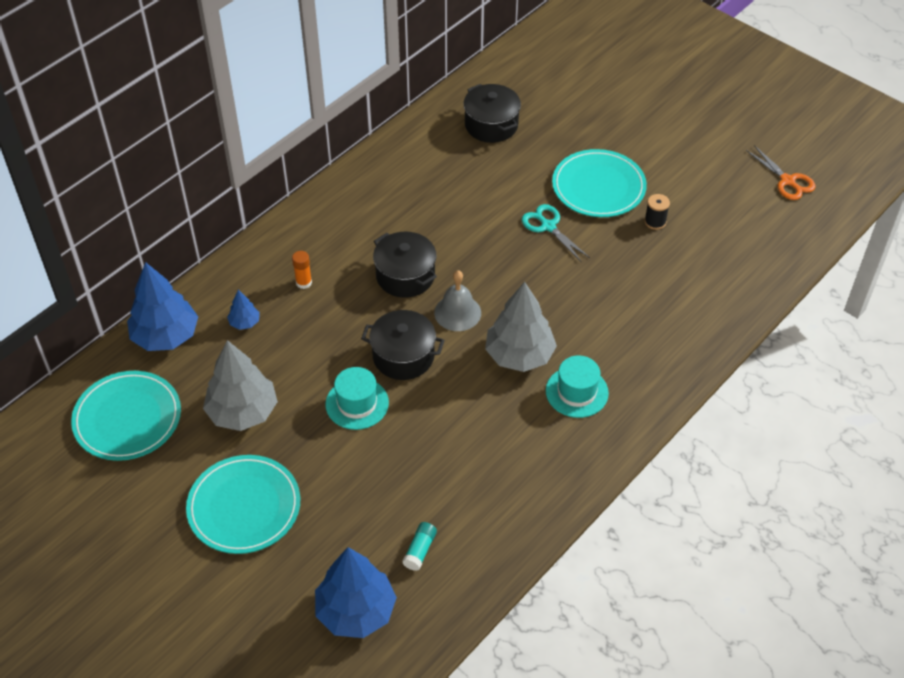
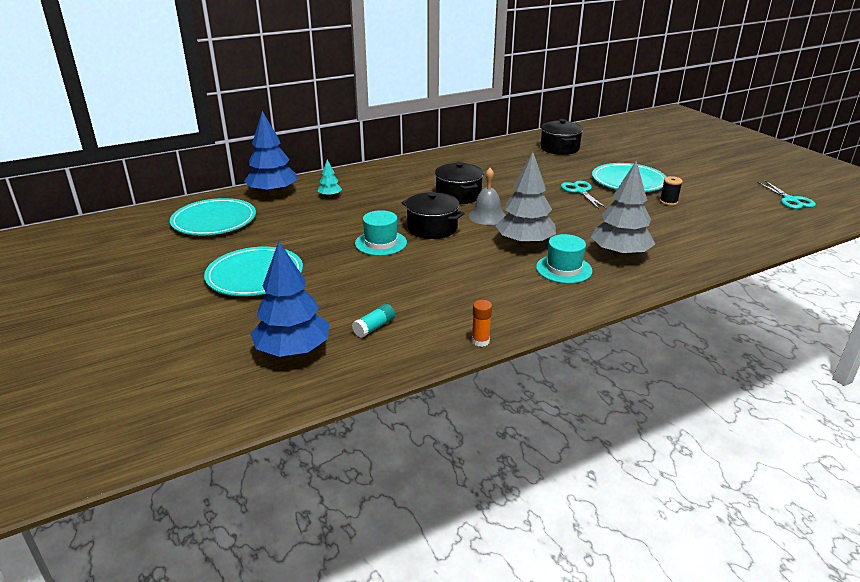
camera: 20 degrees right, 20 degrees down
(243, 412) = (294, 232): grey tree -> grey tree (620, 254)
(244, 322) = (330, 196): blue tree -> turquoise tree
(303, 282) = (384, 187): orange glue stick -> orange glue stick (480, 341)
(787, 181) = (790, 200): orange scissors -> turquoise scissors

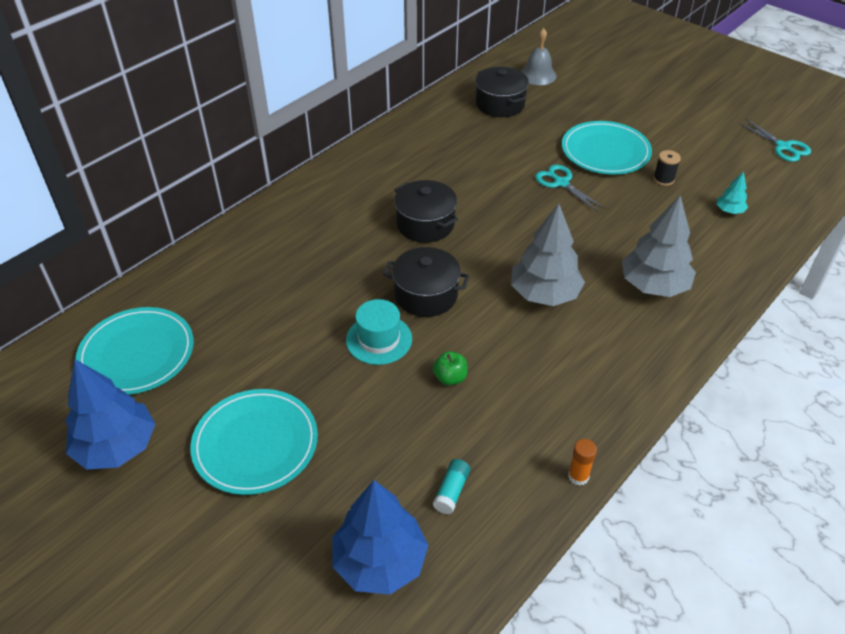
camera: 20 degrees left, 15 degrees up
(273, 193) = (184, 277): blue tree -> blue tree (117, 447)
(330, 196) = (265, 265): turquoise tree -> turquoise tree (729, 211)
(418, 271) = (450, 378): none -> green apple
(487, 216) = (479, 256): grey bell -> grey bell (538, 75)
(563, 269) = (607, 328): turquoise hat -> none

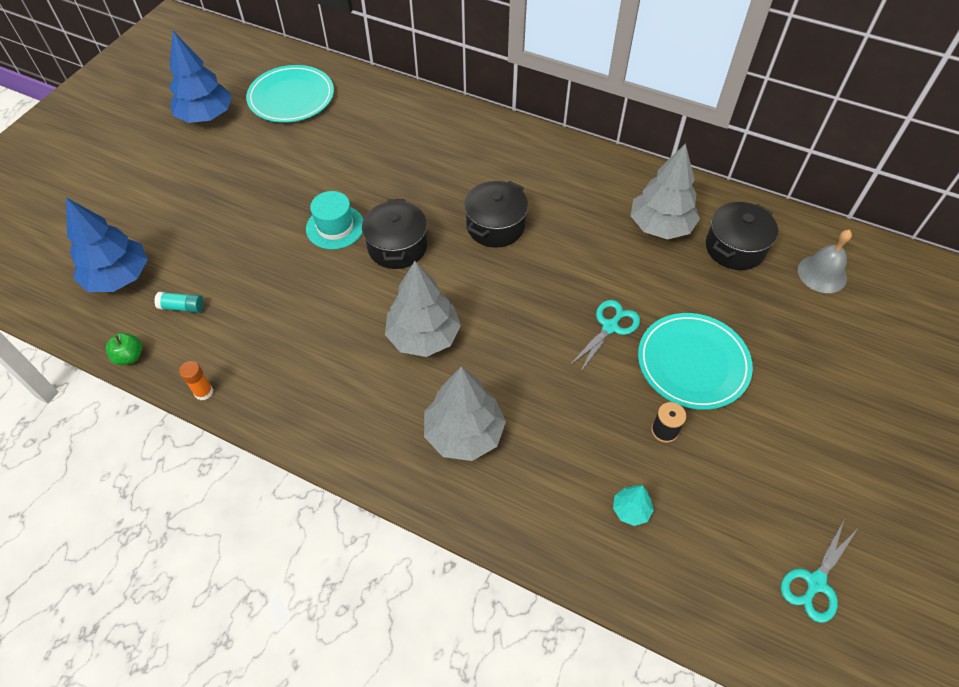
camera: 75 degrees right, 10 degrees up
(255, 444) = (216, 183): turquoise plate -> none
(450, 378) = (300, 283): green apple -> green apple (130, 356)
(463, 133) = (660, 226): none -> grey tree

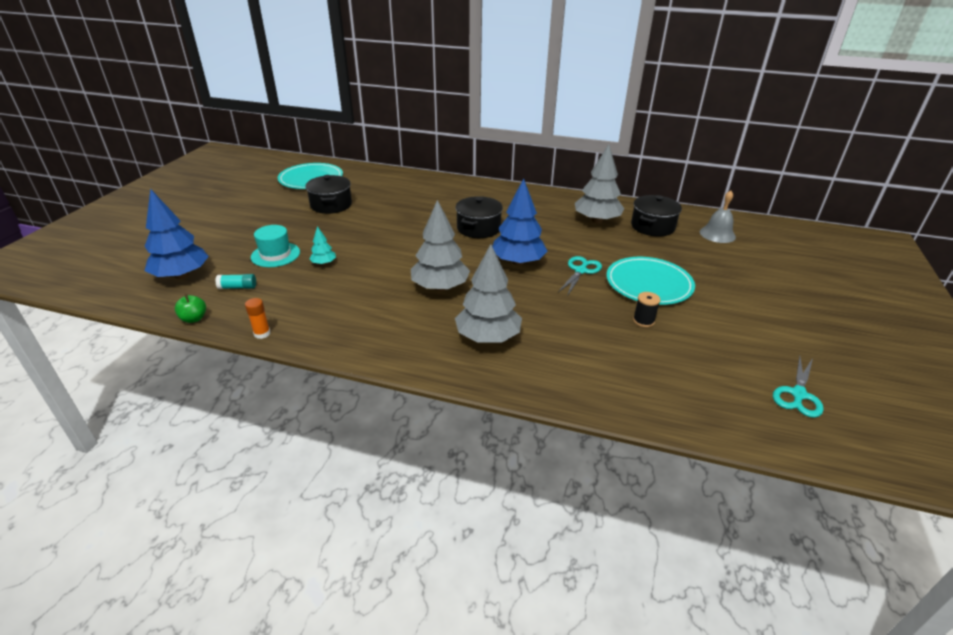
camera: 10 degrees left, 20 degrees down
(206, 116) = (247, 191): blue tree -> blue tree (518, 262)
(335, 227) = (357, 237): turquoise hat -> turquoise hat (275, 255)
(397, 247) = (407, 243): black pot -> black pot (331, 205)
(631, 510) = (636, 368): turquoise tree -> turquoise tree (324, 263)

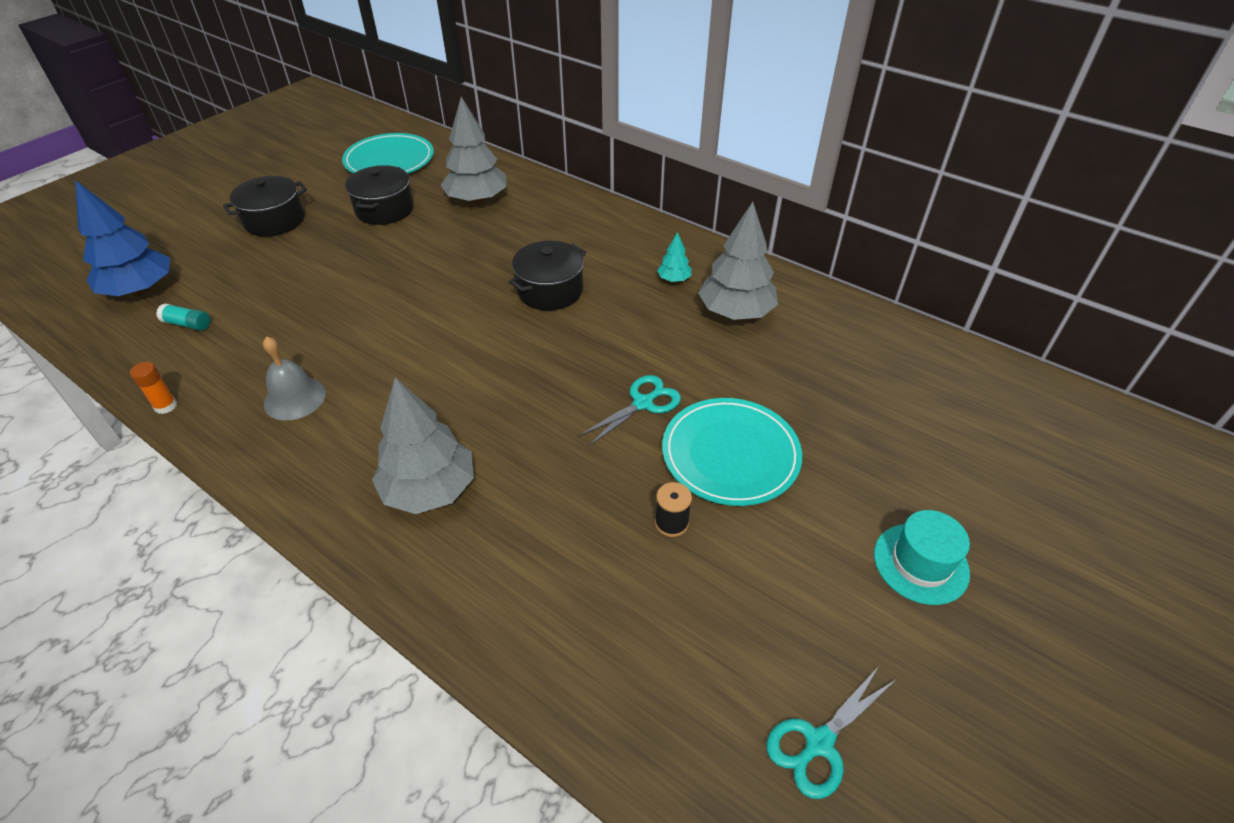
camera: 20 degrees right, 10 degrees up
(194, 319) = (110, 362): green apple -> none
(275, 255) = (264, 281): turquoise hat -> turquoise hat (920, 563)
(324, 263) = (310, 308): turquoise tree -> turquoise tree (674, 279)
(440, 287) = (426, 385): grey tree -> grey tree (477, 200)
(518, 262) = (563, 365): blue tree -> none
(652, 227) = (817, 343): black pot -> black pot (274, 221)
(717, 234) = (917, 382): grey bell -> grey bell (295, 398)

